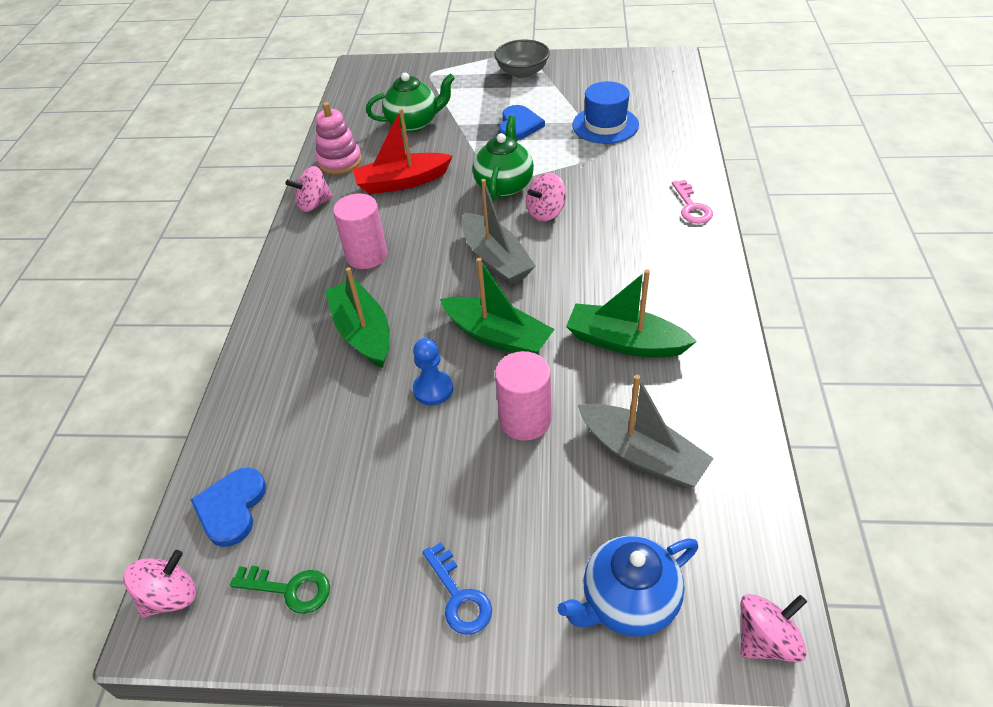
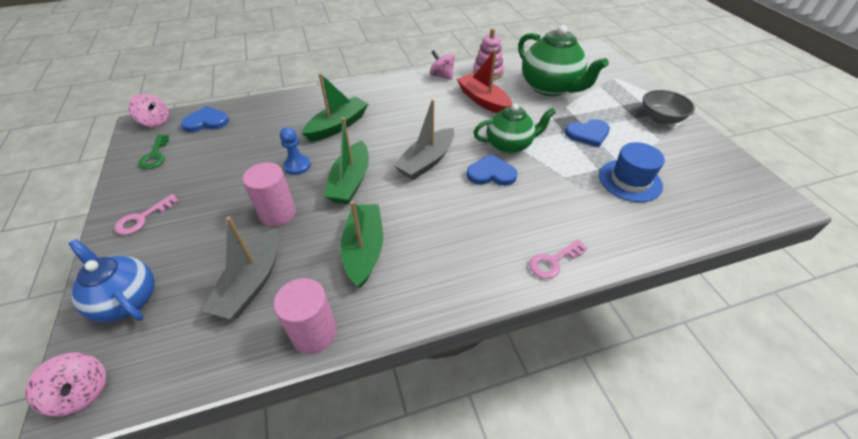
camera: 65 degrees right, 0 degrees up
(366, 255) = (405, 108): pink cylinder -> pink cylinder (314, 333)
(414, 123) = (550, 88): green teapot -> green teapot, size x1.52
(459, 596) = (142, 218): blue key -> pink key
(546, 212) = (491, 173): pink spinning top -> blue heart

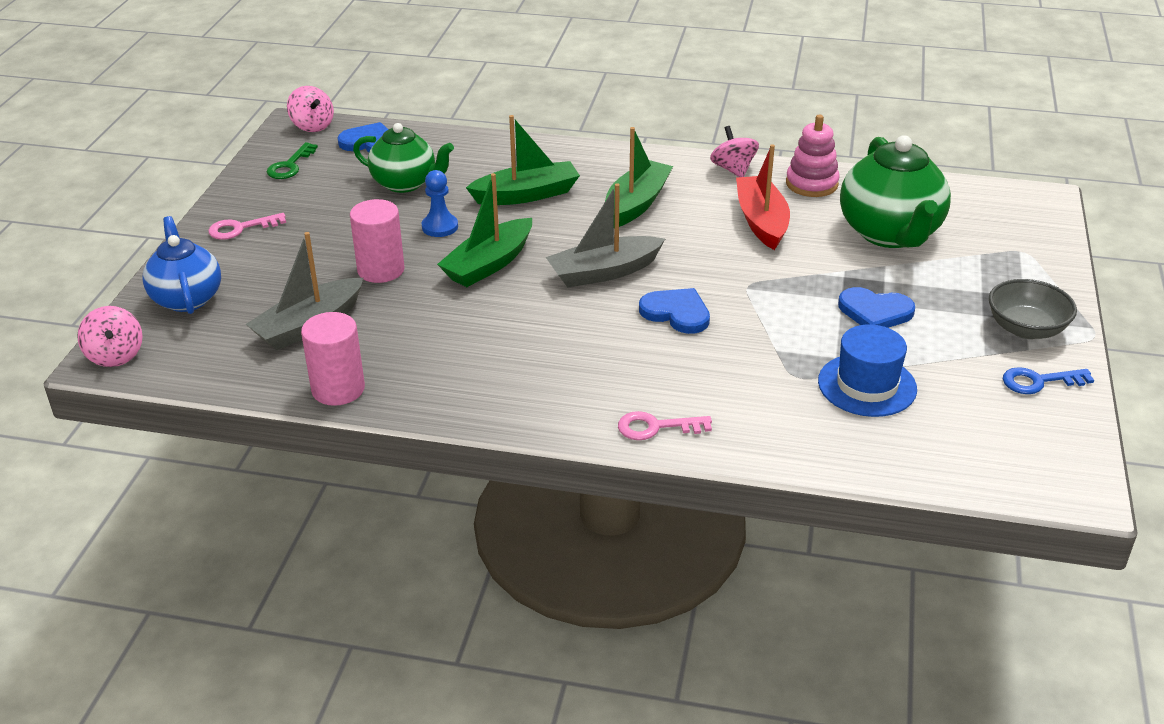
camera: 30 degrees right, 10 degrees down
(364, 249) = (446, 337): green boat -> green boat (636, 204)
(509, 145) = (738, 289): green teapot -> green teapot (405, 183)
(698, 145) = (1038, 381): none -> blue key

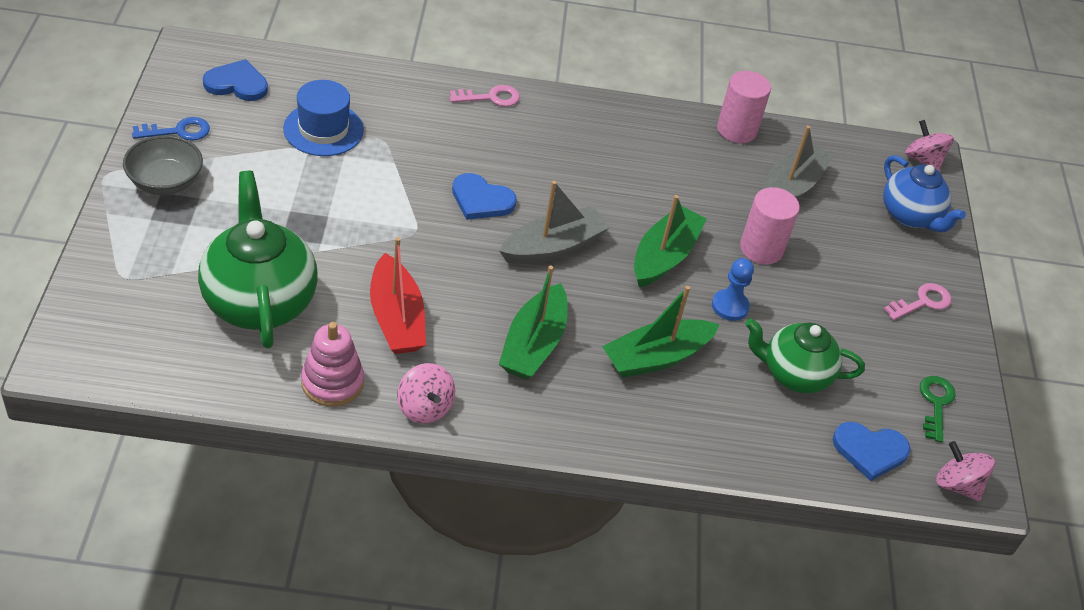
camera: 165 degrees right, 10 degrees up
(875, 312) = (300, 201): blue heart -> blue heart (237, 84)

